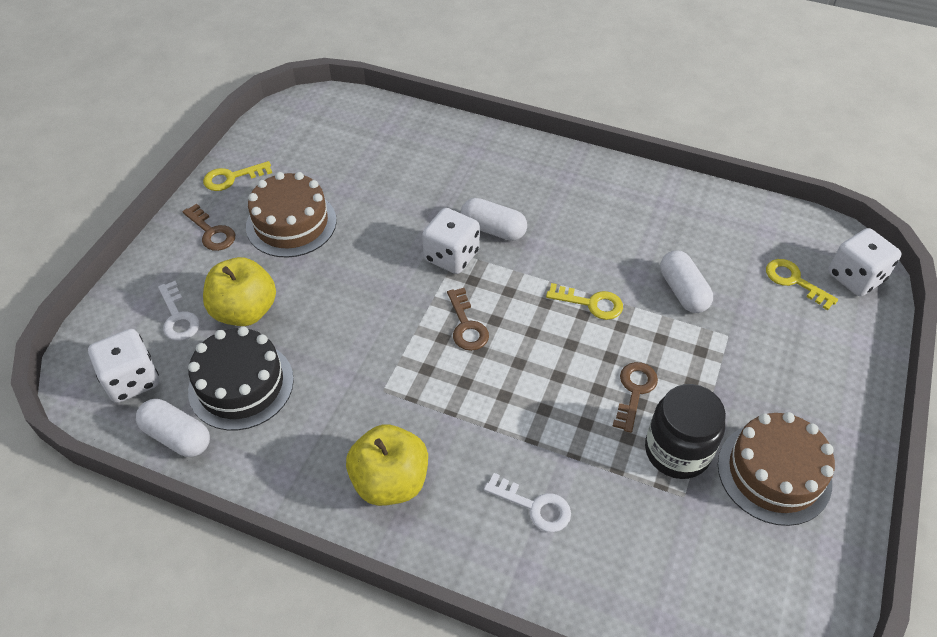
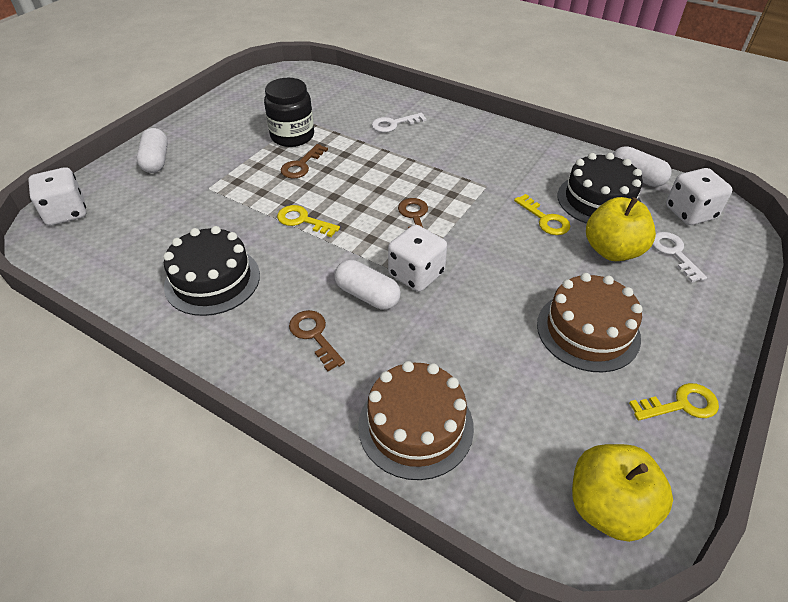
camera: 170 degrees left, 5 degrees down
(211, 232) = (676, 332): brown key -> brown key (314, 335)
(390, 481) = (482, 142): yellow apple -> yellow apple (608, 507)
(534, 506) = (394, 124): white key -> white key turned 60 degrees counterclockwise
(644, 224) = (212, 280): none -> black cake
(682, 291) = (220, 220): white capsule -> white capsule (156, 161)
(774, 473) = (240, 122): brown cake -> brown cake (415, 426)
(794, 281) = (119, 216): yellow key -> yellow key (545, 219)

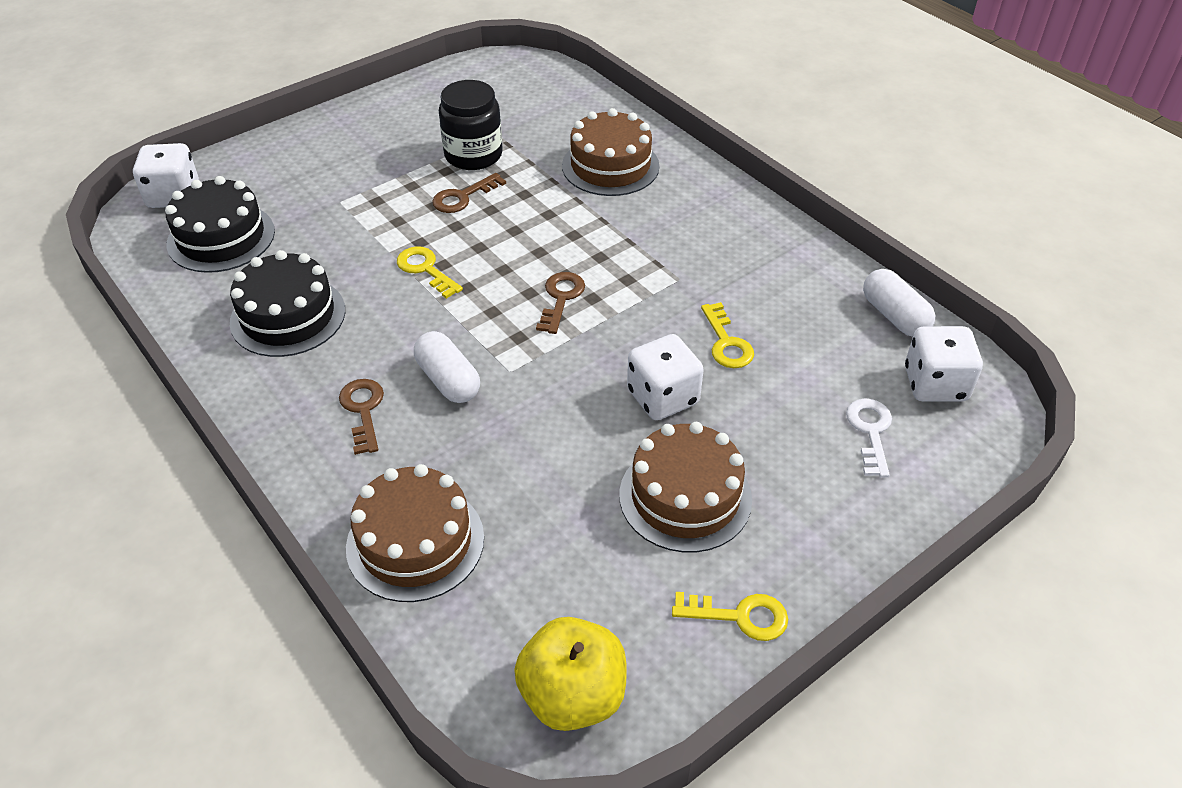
camera: 20 degrees right, 0 degrees up
(156, 161) = (299, 153): white capsule -> none
(394, 124) = (610, 166): white key -> brown cake
(416, 274) = (520, 370): white dice -> white dice (663, 397)
(598, 200) = (817, 335): black cake -> black cake (221, 237)
(612, 250) = (788, 406): yellow apple -> none

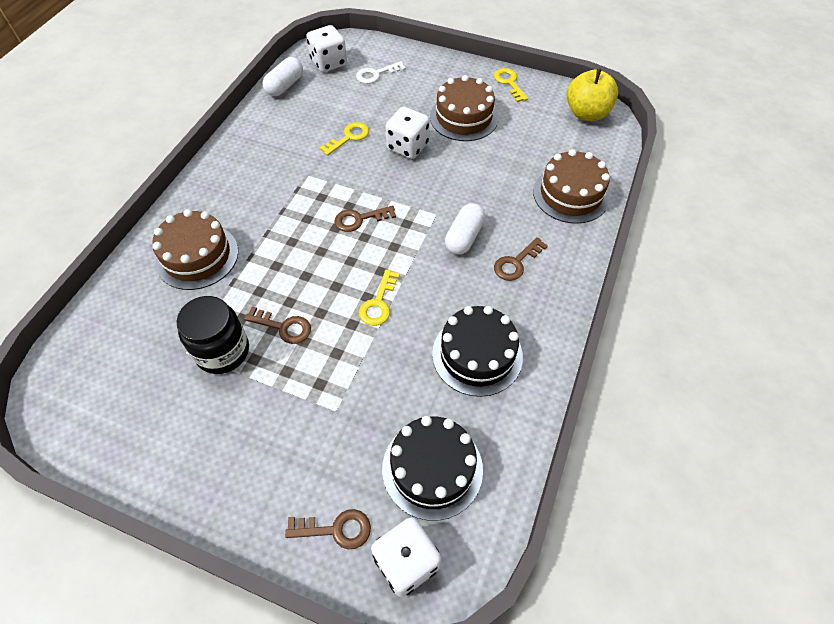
camera: 120 degrees left, 10 degrees up
(242, 170) = (336, 529): none -> brown key

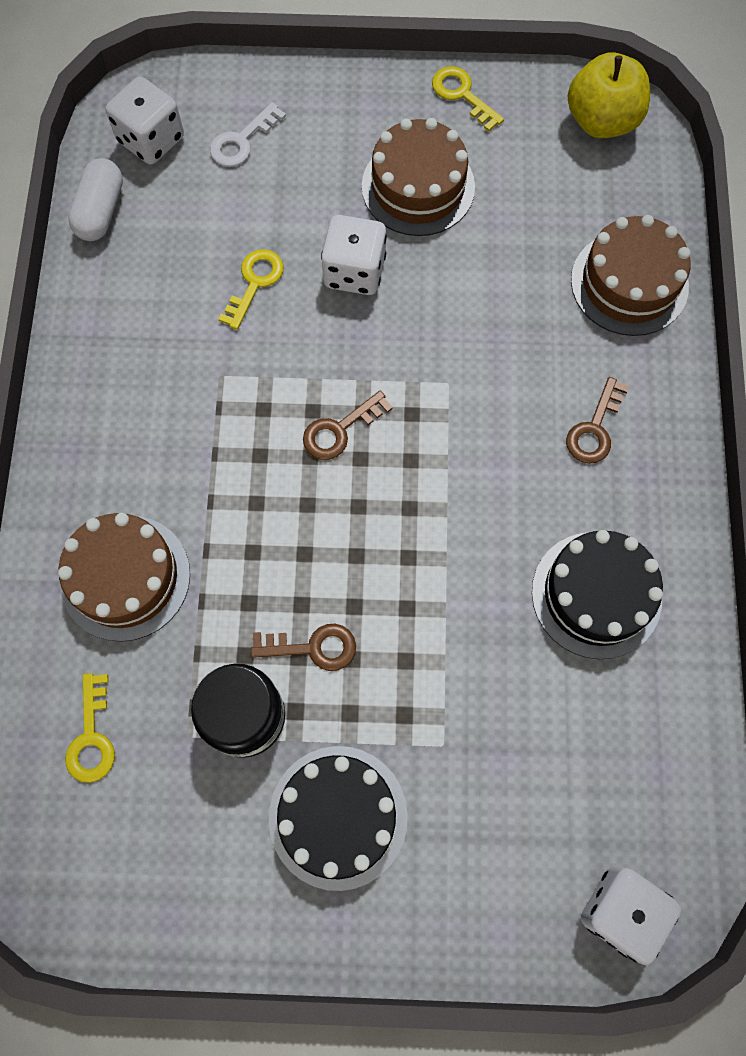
camera: 20 degrees left, 15 degrees up
(336, 529) = (517, 904): brown key -> none
(378, 303) = (429, 562): yellow key -> yellow key (92, 737)
(432, 468) = (603, 779): black cake -> black cake (338, 817)
(464, 237) = (505, 410): white capsule -> none

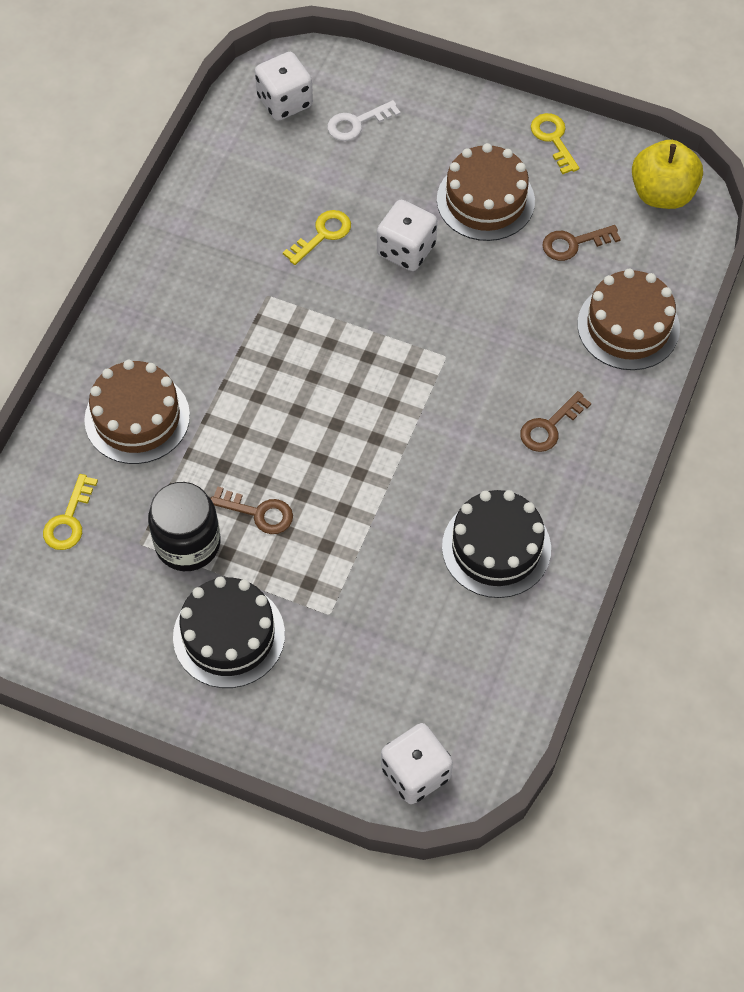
camera: 20 degrees right, 10 degrees down
(100, 211) = (223, 144): white capsule -> none
(340, 430) = (345, 364): brown key -> brown key (573, 243)

